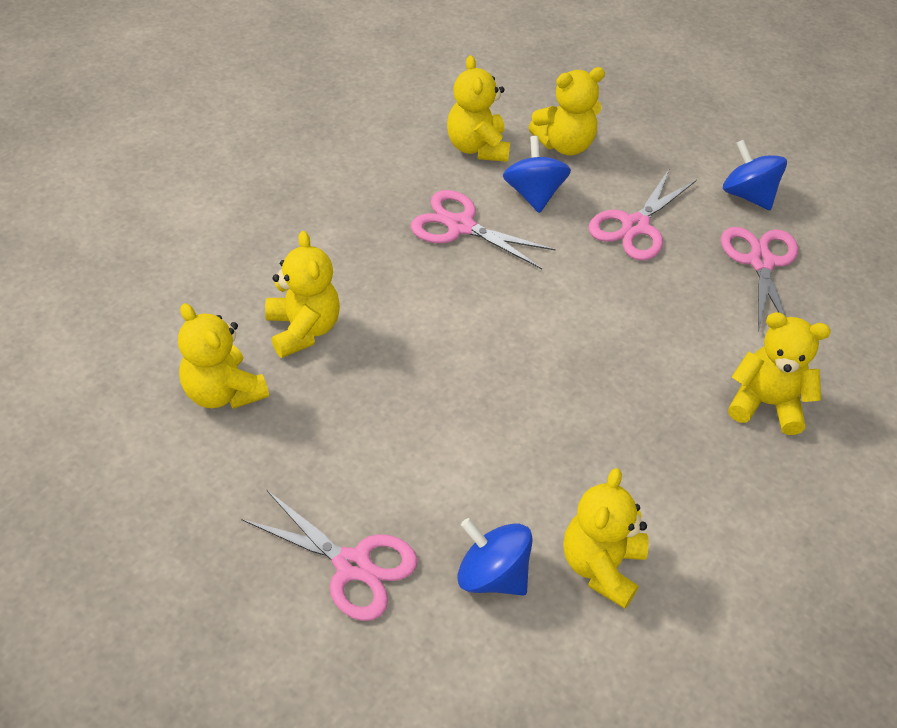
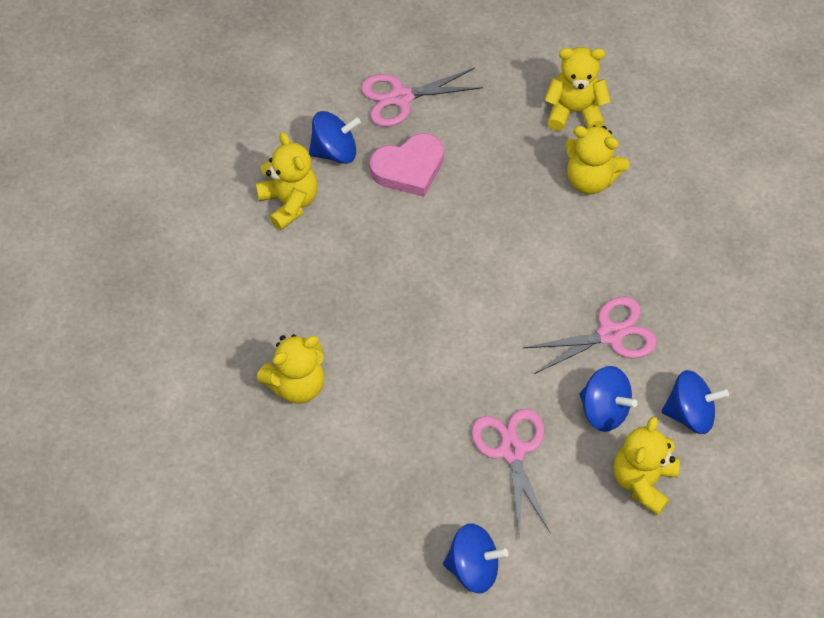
camera: 135 degrees right, 10 degrees up
(442, 487) = (409, 168): none -> pink heart
(477, 147) = (690, 413): yellow teddy bear -> blue spinning top
(761, 262) = (403, 504): pink scissors -> none

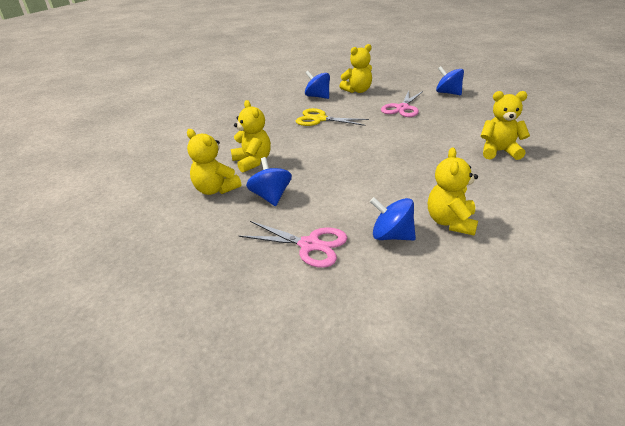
camera: 140 degrees left, 25 degrees down
(409, 168) = (348, 206): pink heart -> none
(604, 410) = (350, 106): blue spinning top -> blue spinning top (271, 197)
(610, 334) = (320, 119): pink scissors -> yellow scissors

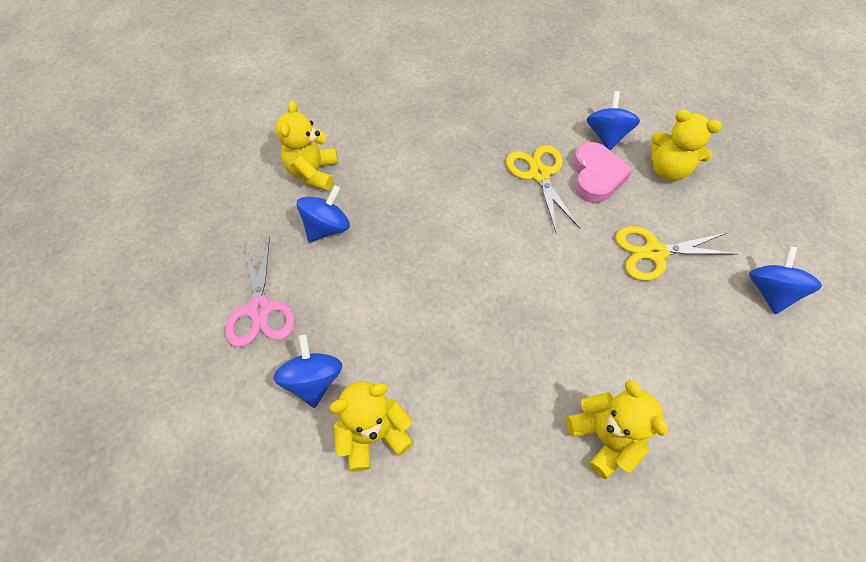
camera: 55 degrees right, 25 degrees up
(252, 162) = (386, 170): yellow teddy bear -> none
(340, 106) = (596, 176): none -> pink heart
(402, 108) = (654, 252): pink scissors -> yellow scissors

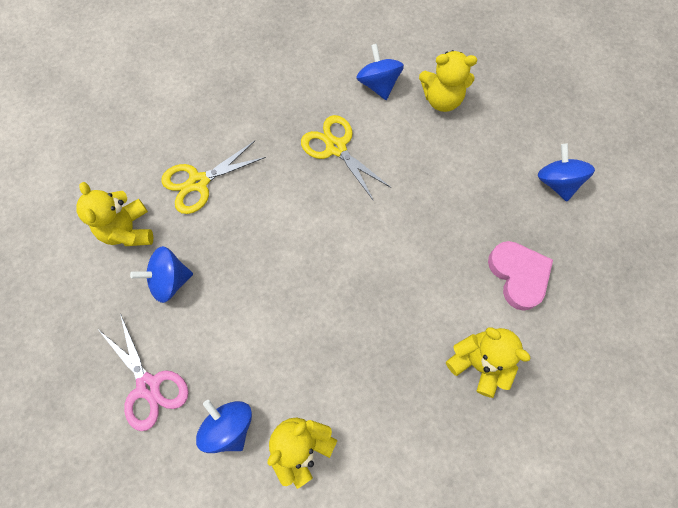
camera: 25 degrees left, 10 degrees up
(327, 227) = (170, 280): blue spinning top -> blue spinning top turned 120 degrees counterclockwise
(596, 176) = (385, 130): pink heart -> pink heart (518, 275)
(654, 252) = (459, 184): yellow scissors -> yellow scissors (199, 182)

